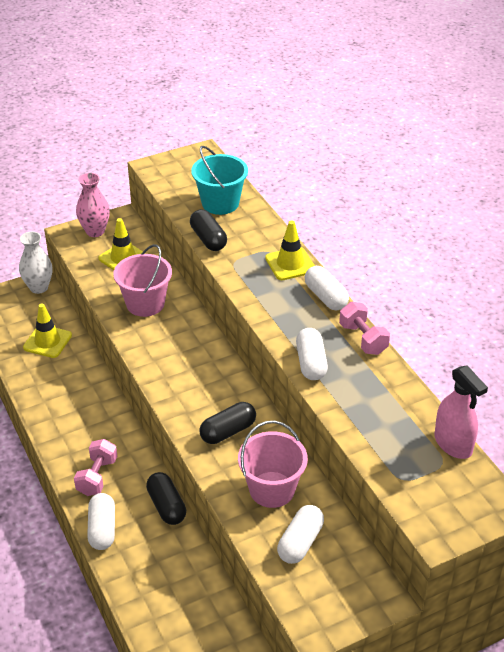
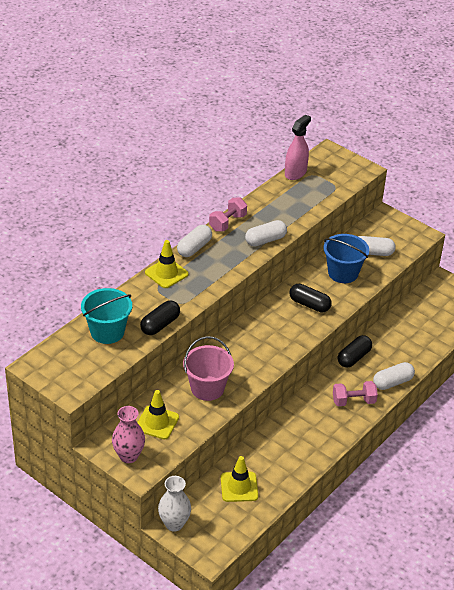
camera: 115 degrees left, 0 degrees up
(272, 489) = (343, 273): pink bucket -> blue bucket

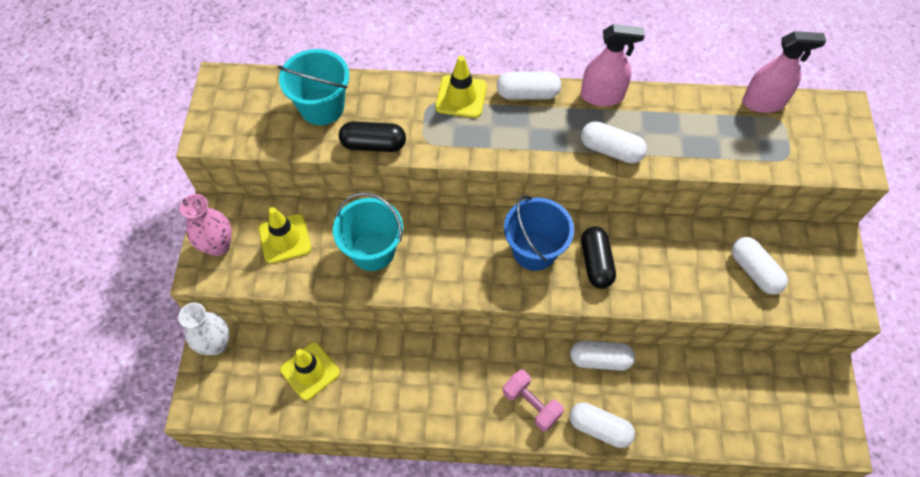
camera: 55 degrees right, 20 degrees up
(207, 388) = (373, 250): pink bucket -> turquoise bucket
(227, 223) = (602, 96): pink dumbbell -> pink spray bottle
(343, 273) = (684, 262): blue bucket -> blue bucket (534, 250)
(354, 358) = (600, 359): black capsule -> white capsule

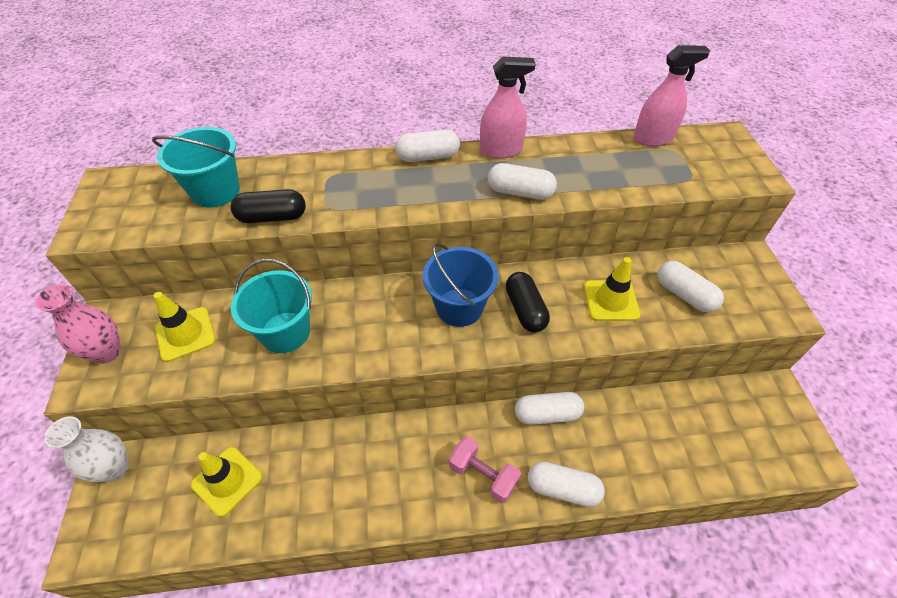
camera: 10 degrees left, 10 degrees down
(461, 97) = (361, 166): yellow traffic cone -> yellow traffic cone (611, 301)

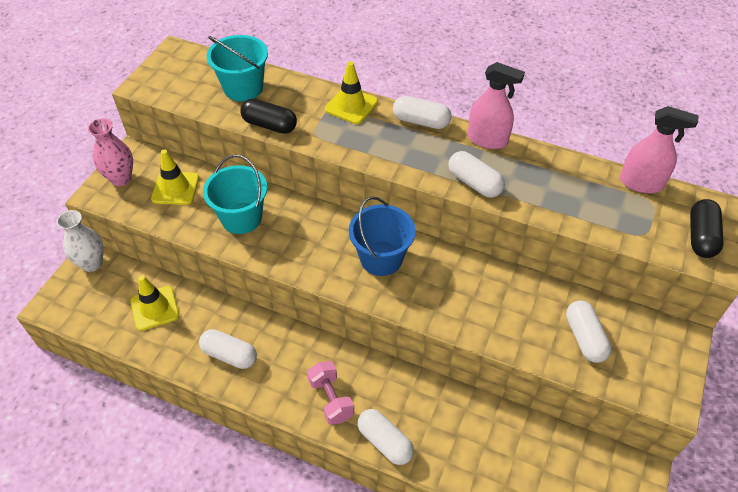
camera: 30 degrees right, 0 degrees up
(525, 310) = (432, 285): black capsule -> black capsule (701, 236)
(547, 414) = (413, 382): white capsule -> white capsule (229, 355)
(611, 301) = (512, 312): yellow traffic cone -> yellow traffic cone (351, 106)

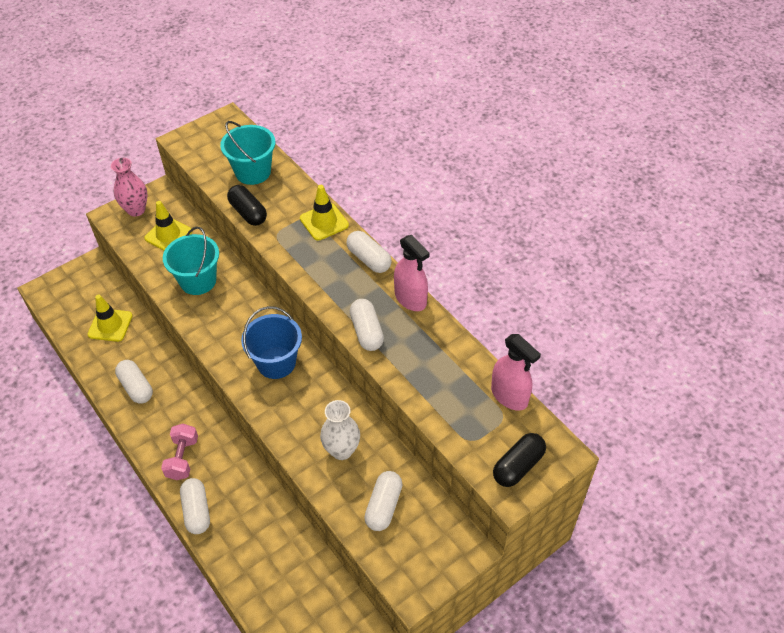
camera: 30 degrees right, 0 degrees up
(92, 263) = (91, 269): white vase -> white vase (341, 450)

